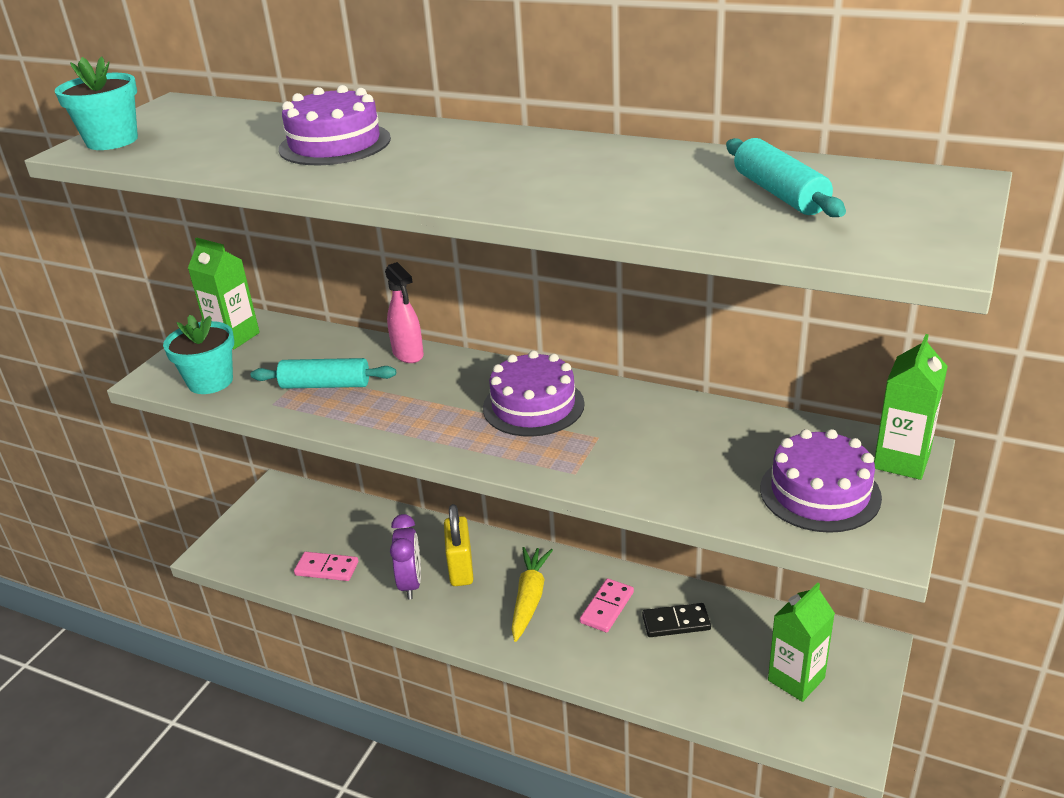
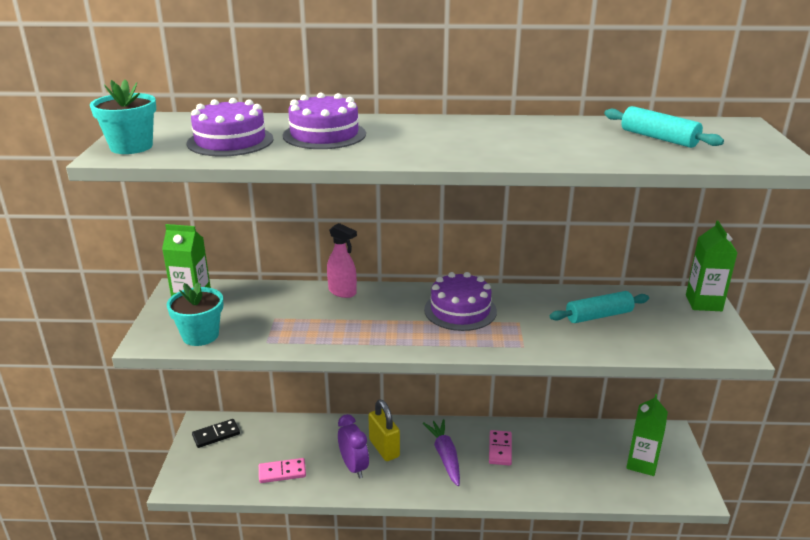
camera: 25 degrees left, 5 degrees down
(325, 385) = (297, 322): turquoise rolling pin -> turquoise rolling pin (598, 316)
(529, 598) = (445, 456): yellow carrot -> purple carrot
(676, 623) = (549, 448): black domino -> black domino (216, 435)
(820, 492) = (676, 329): purple cake -> purple cake (230, 141)

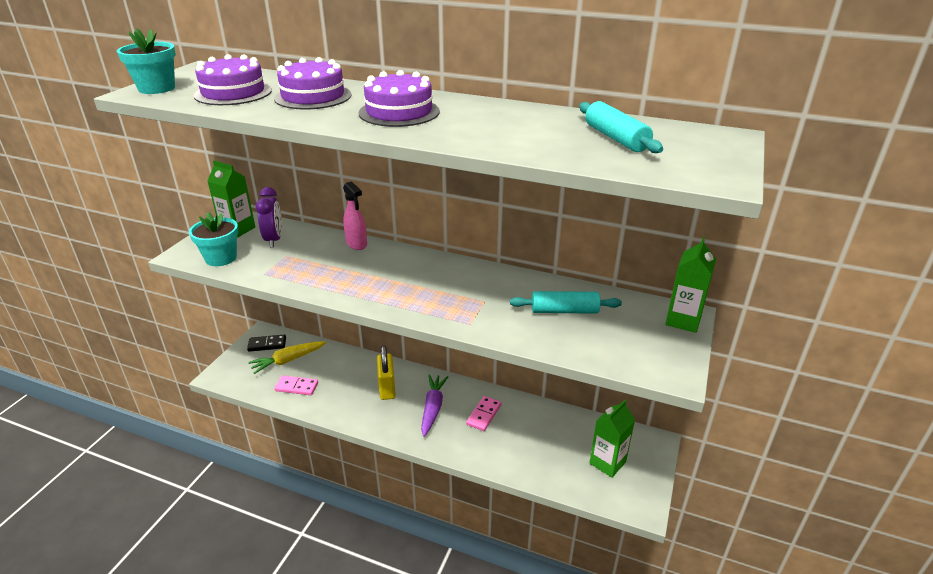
camera: 20 degrees right, 5 degrees up
(253, 446) = (288, 360): none -> yellow carrot
(354, 467) = (353, 397): purple clock -> purple clock (274, 240)
(460, 310) = (441, 279): purple cake -> purple cake (399, 112)

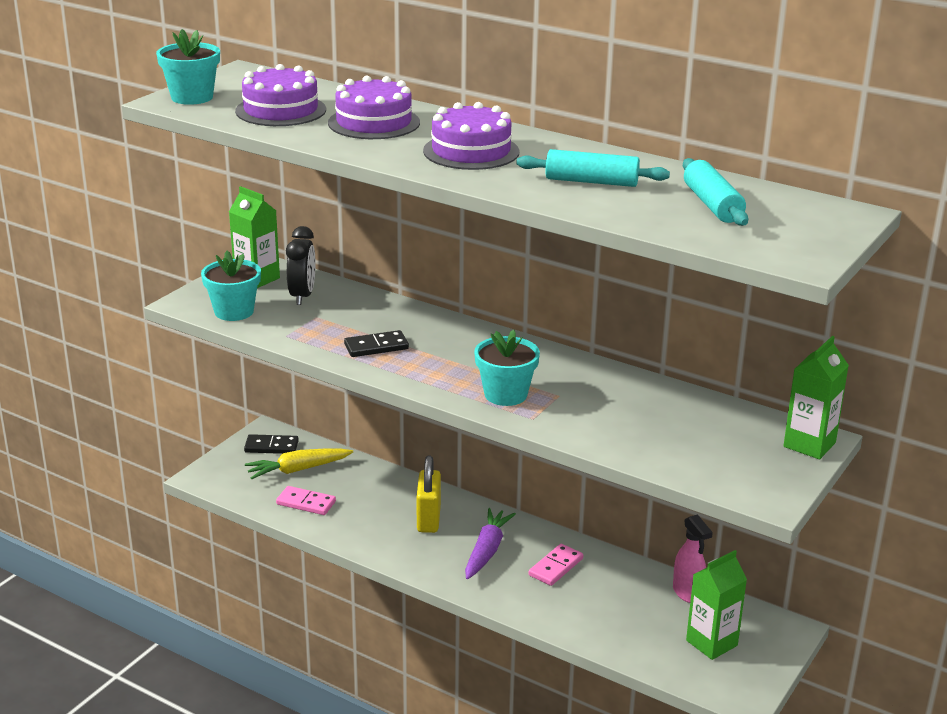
camera: 10 degrees right, 5 degrees down
(274, 240) = (302, 296): purple clock -> black clock
(336, 275) = (376, 347): none -> black domino
(356, 244) = (409, 312): pink spray bottle -> pink spray bottle (688, 593)
(444, 305) = (505, 394): none -> turquoise flower pot
(564, 311) = (658, 417): turquoise rolling pin -> turquoise rolling pin (591, 182)

